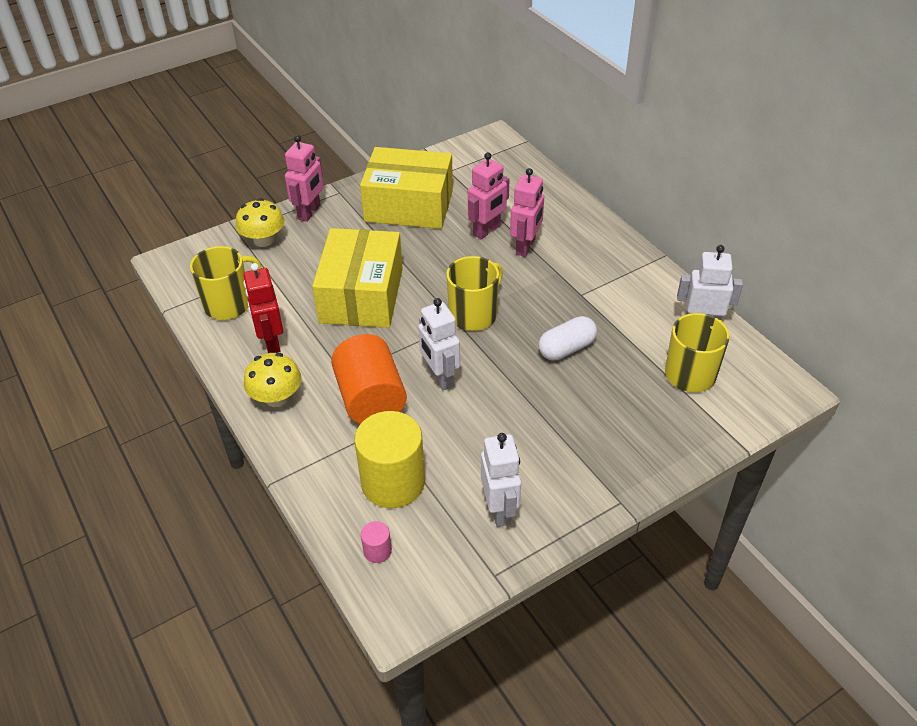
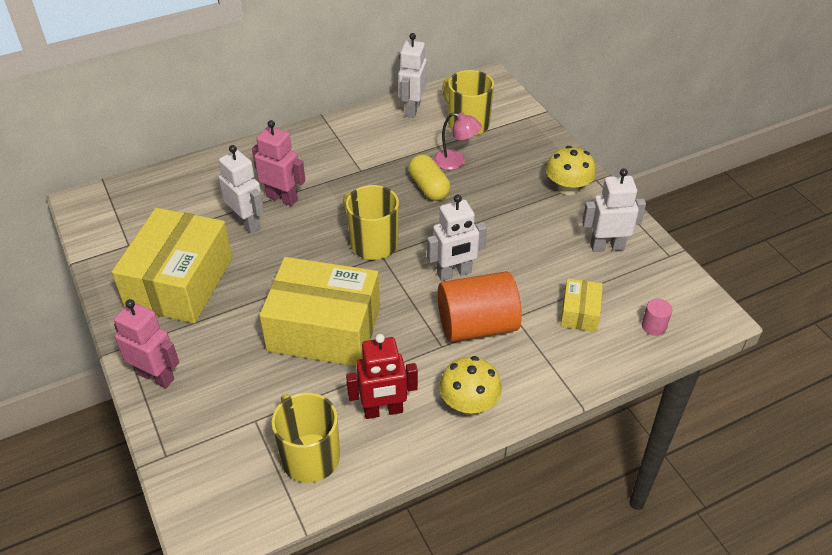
camera: 85 degrees left, 0 degrees up
(263, 240) = (195, 424): yellow mushroom -> yellow mushroom (568, 188)
(393, 482) = (579, 313): yellow cylinder -> yellow box
(487, 230) = (247, 223): pink robot -> white robot
(566, 348) = (429, 187): white capsule -> yellow capsule
(617, 368) = (456, 162): none -> pink lamp

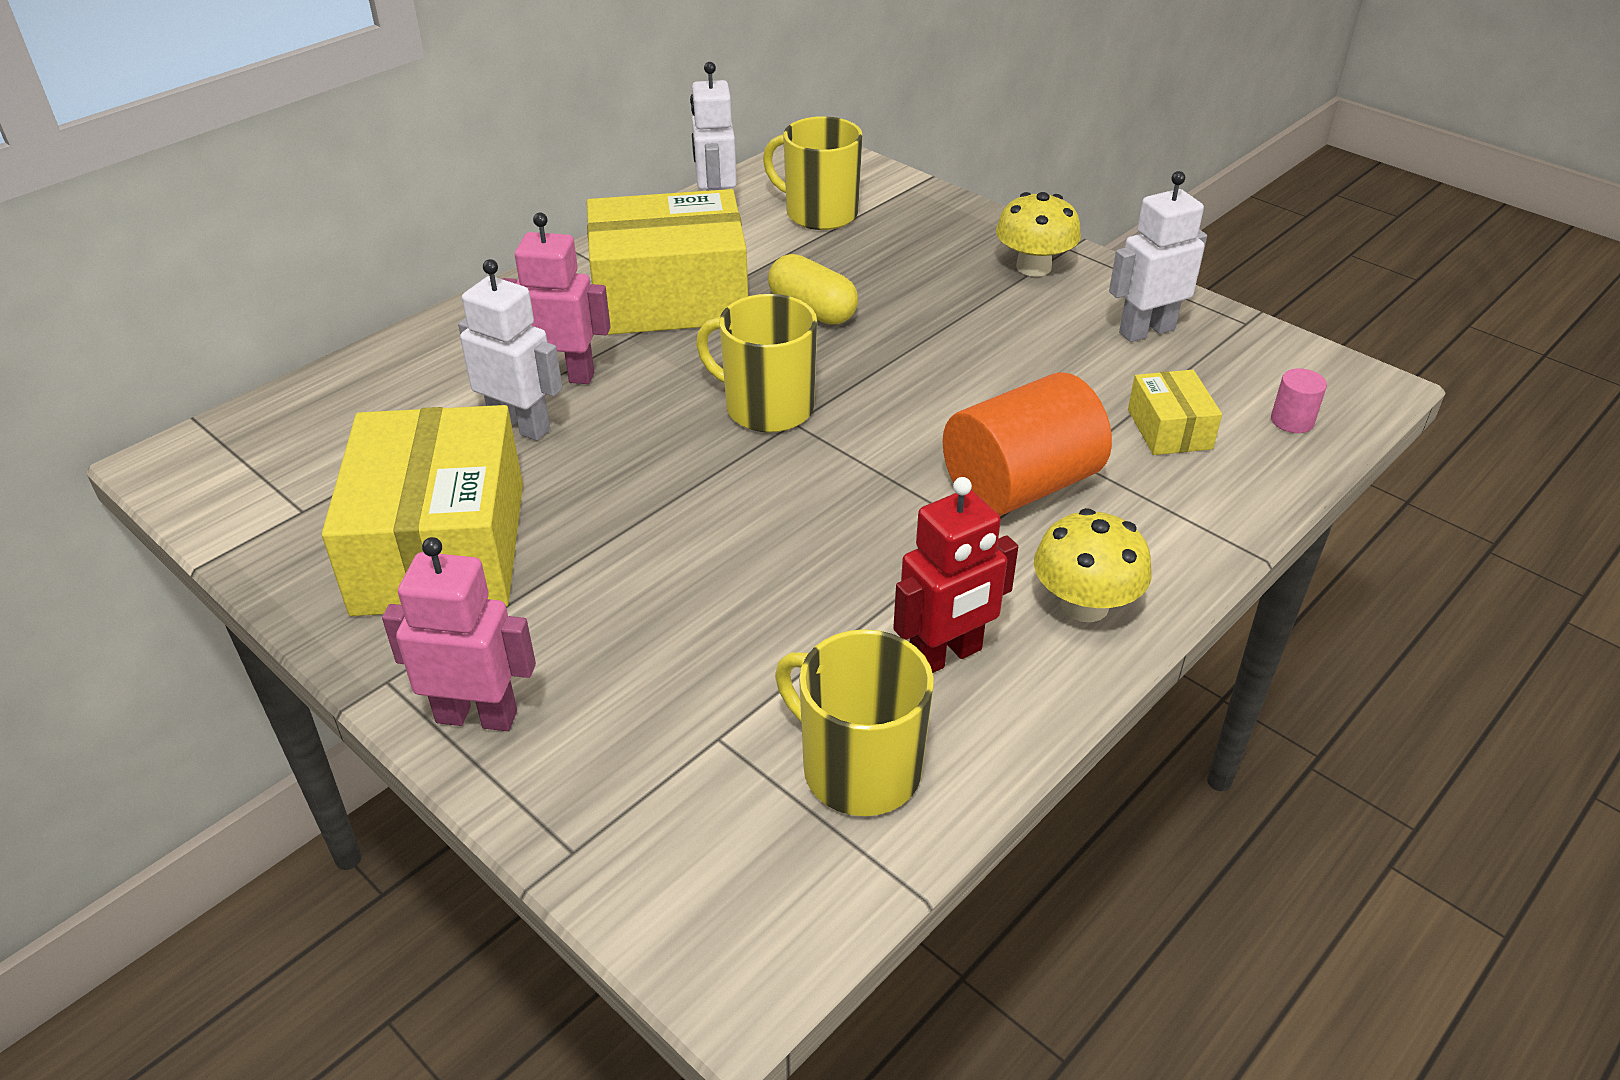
camera: 20 degrees left, 5 degrees down
(324, 329) = (760, 555): yellow box -> yellow box (670, 297)
(454, 273) = (933, 420): white robot -> none
(456, 162) = (834, 267): pink lamp -> none

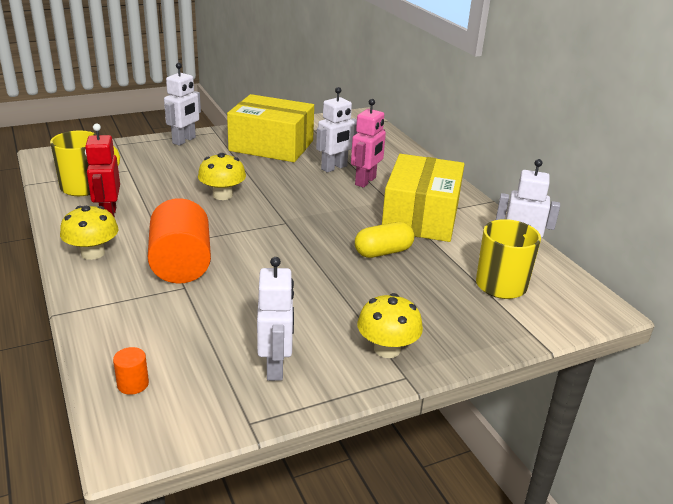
camera: 110 degrees right, 10 degrees down
(477, 716) = (184, 140): pink robot -> white robot
(744, 531) = (222, 195): none -> yellow mushroom
(766, 407) = (303, 219): yellow mug -> none
(1169, 429) = (174, 330): yellow box -> none
(1292, 421) = (133, 384): pink cylinder -> orange cylinder

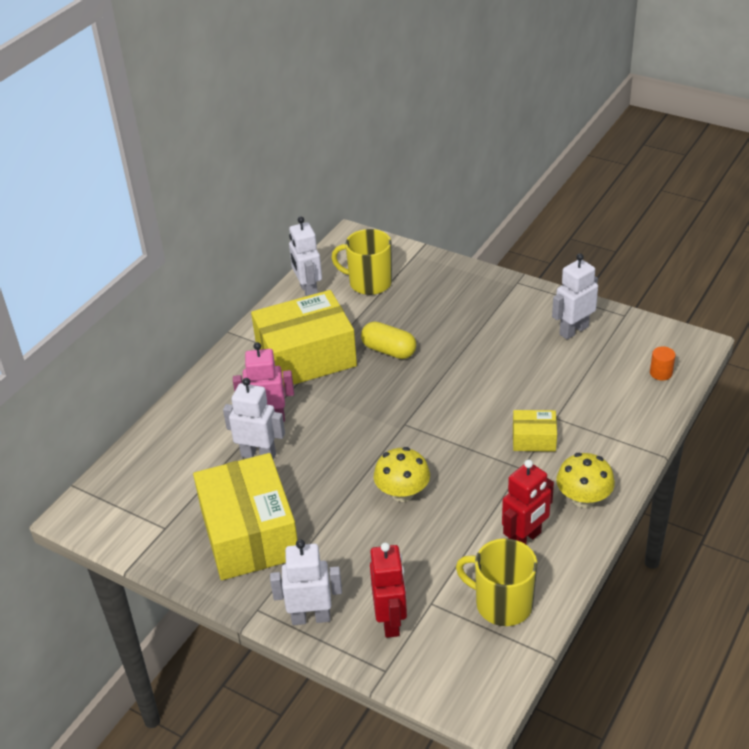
camera: 120 degrees left, 10 degrees up
(140, 156) = (391, 621): none -> red robot
(181, 264) = (534, 439): orange cylinder -> yellow box
(387, 349) = (501, 299): yellow mushroom -> none

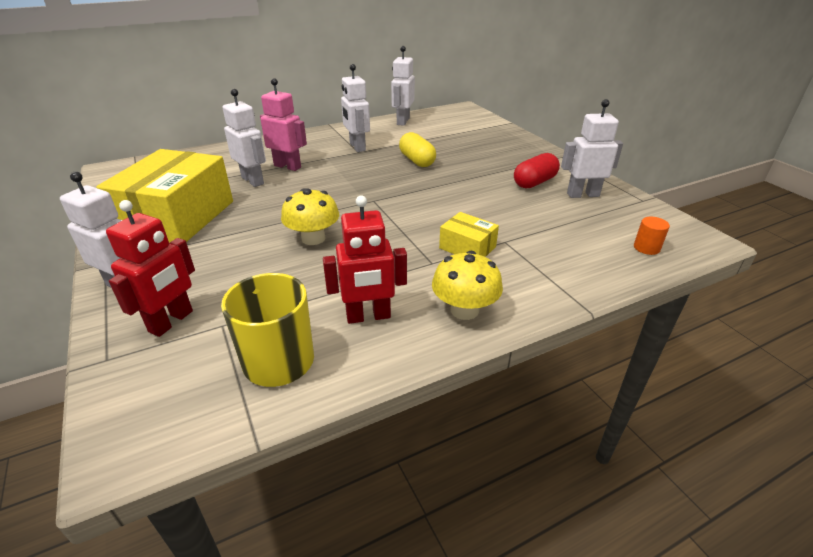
camera: 30 degrees right, 5 degrees down
(306, 357) = (357, 147): yellow box -> white robot
(369, 283) = (448, 128): yellow mug -> none
(522, 332) = (534, 182): none -> red capsule

